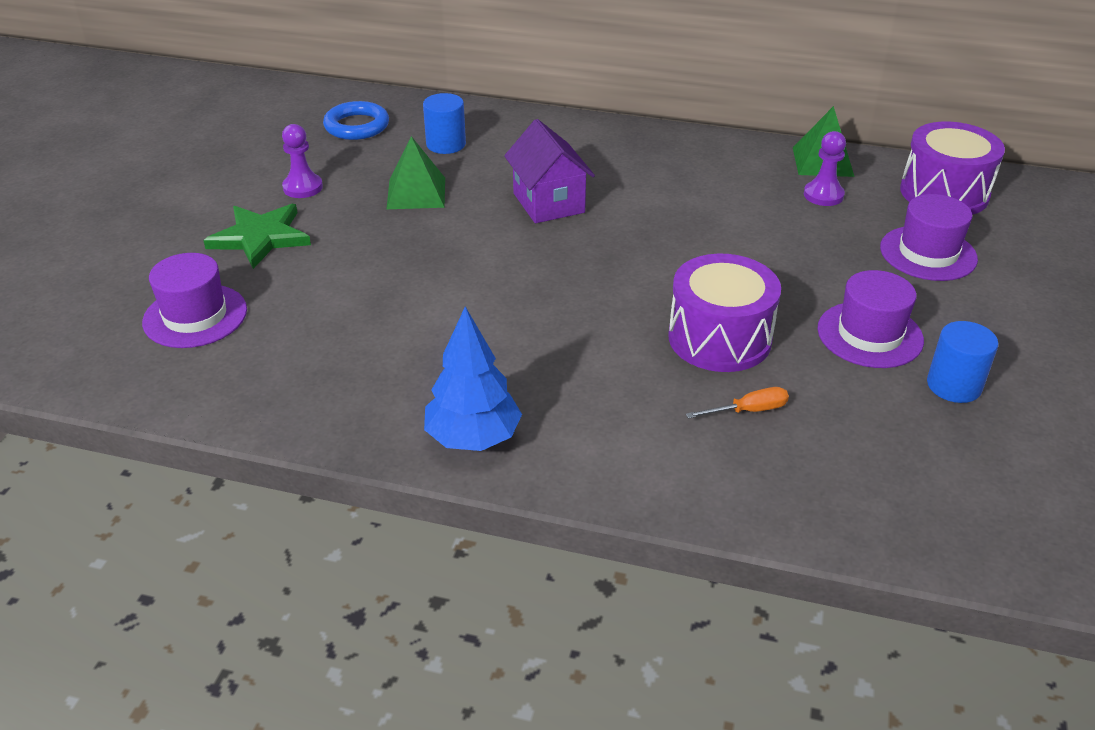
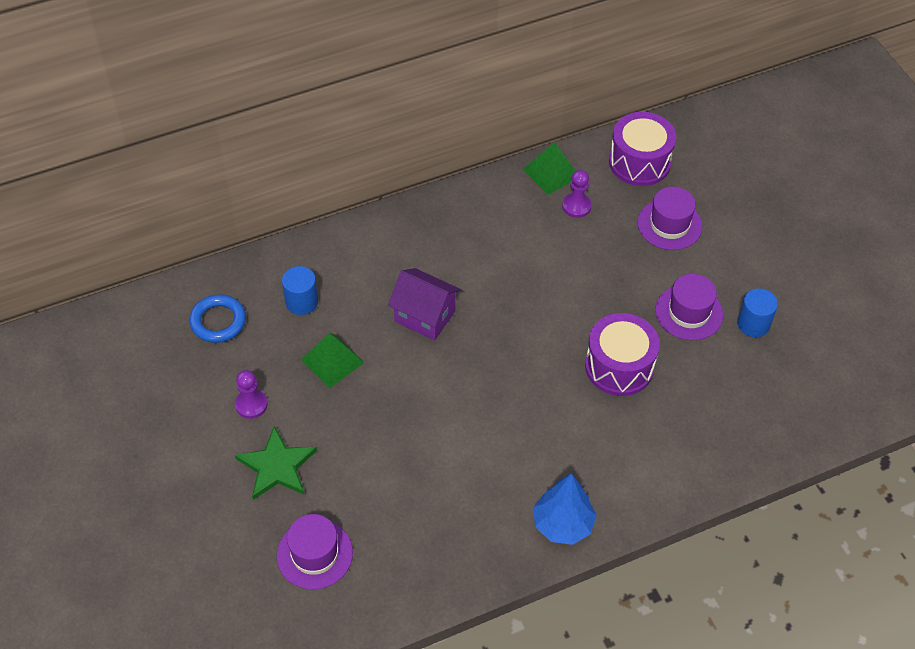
camera: 40 degrees left, 15 degrees up
(748, 410) = (675, 409): orange screwdriver -> none

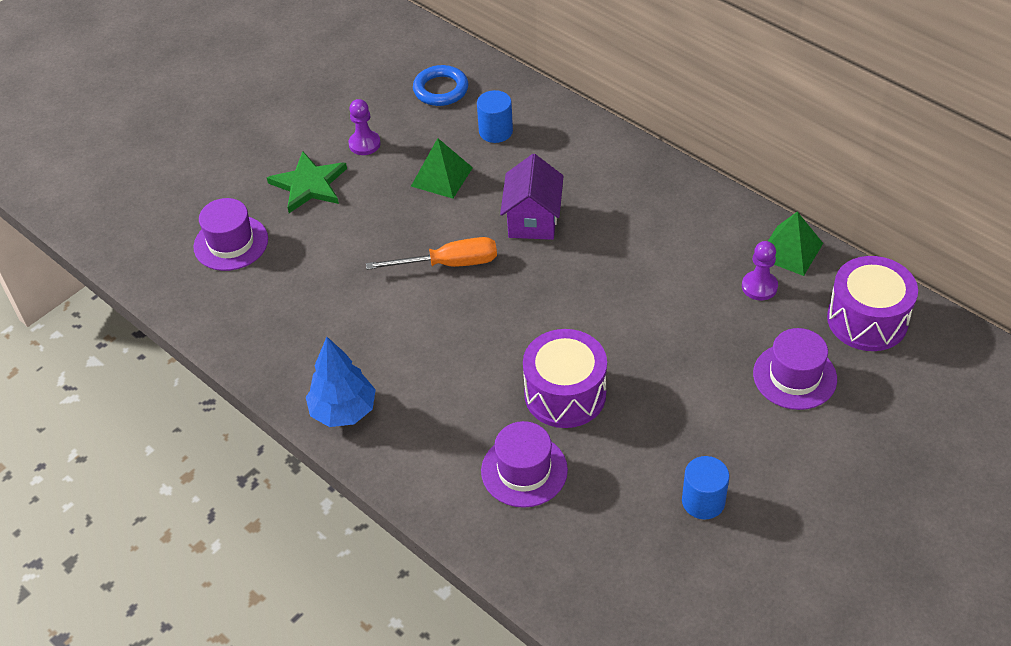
camera: 70 degrees right, 5 degrees down
(440, 392) = (449, 264): none -> orange screwdriver
(689, 312) = (679, 434): purple hat -> purple hat (524, 470)

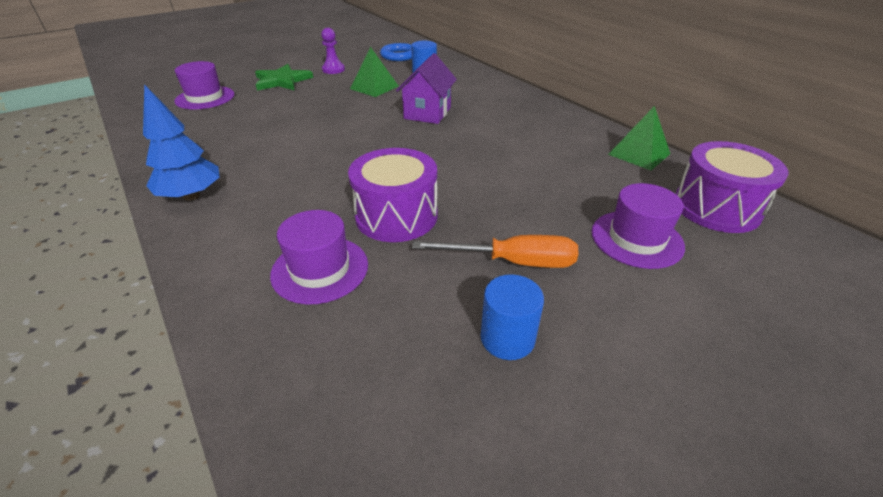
camera: 10 degrees right, 10 degrees down
(449, 264) = (349, 126): orange screwdriver -> orange screwdriver (513, 262)
(759, 287) = (607, 171): purple pawn -> none

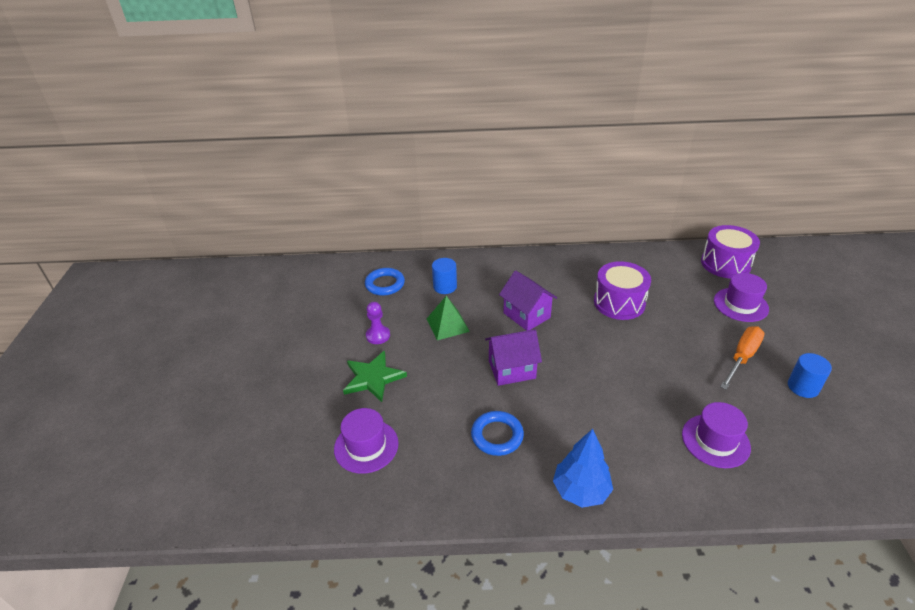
camera: 55 degrees left, 0 degrees up
(246, 140) = (497, 436): none -> blue ring
(340, 125) = (512, 369): none -> purple house
(396, 216) = (671, 386): purple drum -> purple drum (619, 303)
(639, 154) = (654, 256): green pyramid -> none

